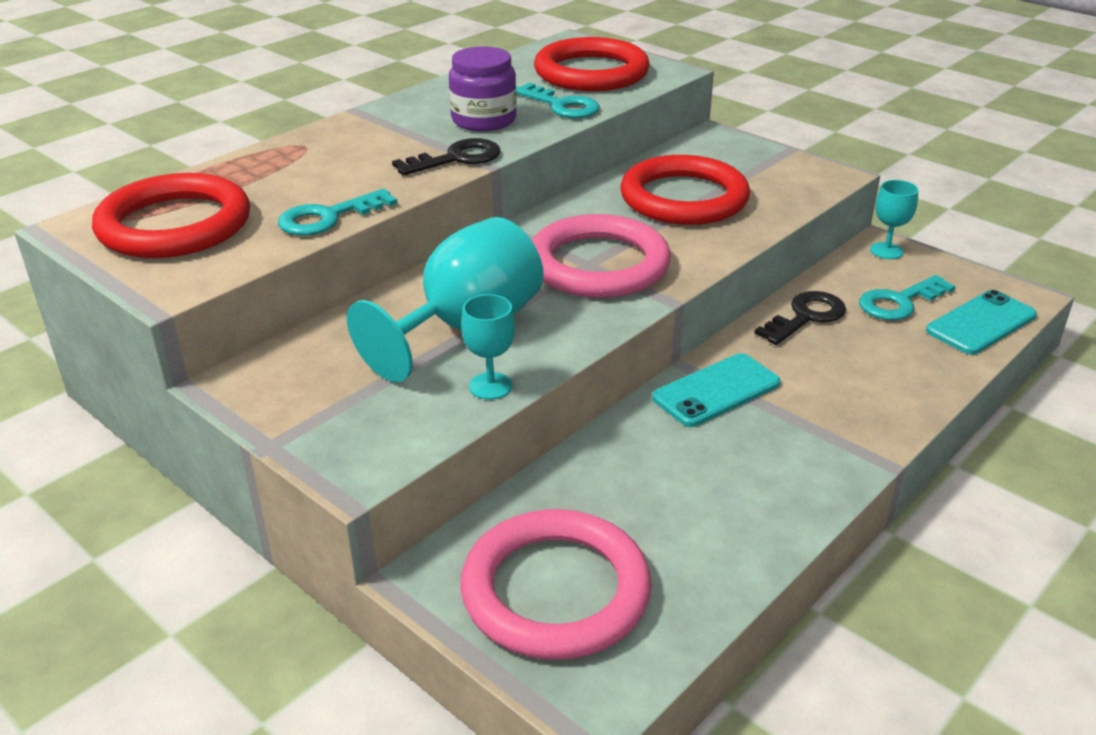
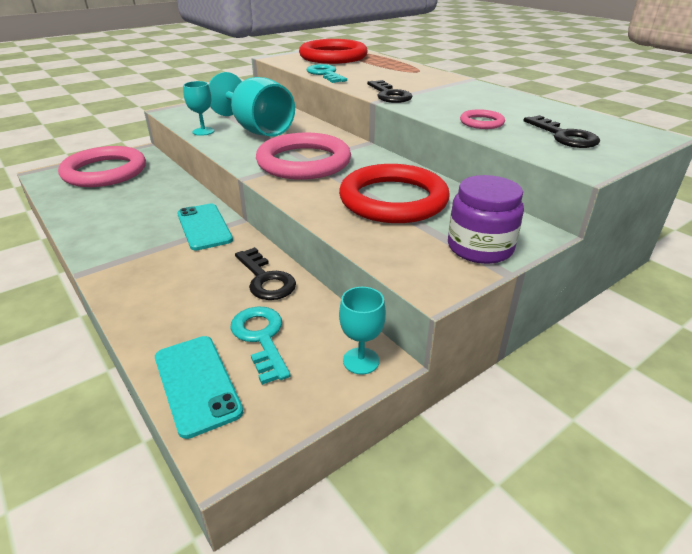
camera: 100 degrees right, 0 degrees up
(484, 120) = (452, 102): purple jar -> purple jar (480, 247)
(562, 106) = (481, 122): turquoise key -> pink ring
(591, 73) = (564, 136): red ring -> black key

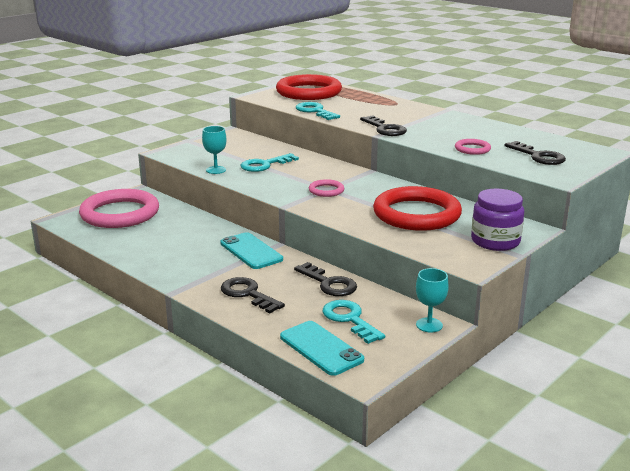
camera: 10 degrees left, 10 degrees down
(162, 284) = (247, 294): none -> black key
(257, 129) = (264, 165): turquoise goblet -> turquoise key
(304, 162) = (326, 190): pink ring -> pink ring, size x0.44

